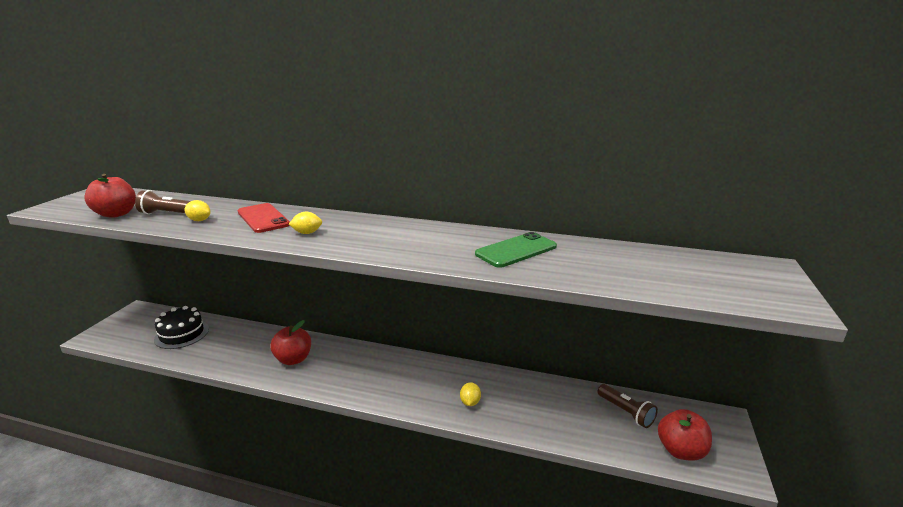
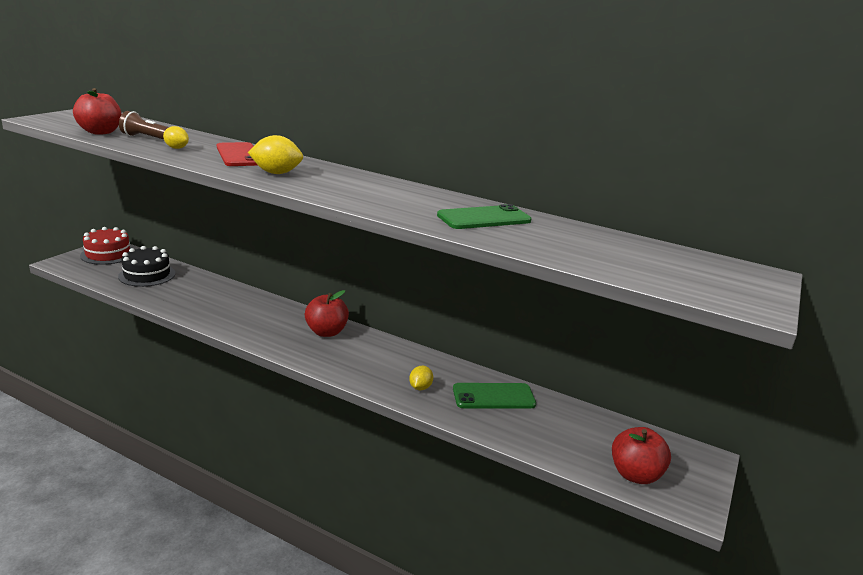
camera: 10 degrees right, 0 degrees up
(137, 319) = (108, 254): none -> red cake
(293, 359) = (250, 316): red apple -> red apple (326, 332)
(307, 233) = (276, 173): yellow lemon -> yellow lemon, size x1.59
(534, 397) = (493, 396): none -> green phone
(626, 412) = (591, 430): brown flashlight -> none

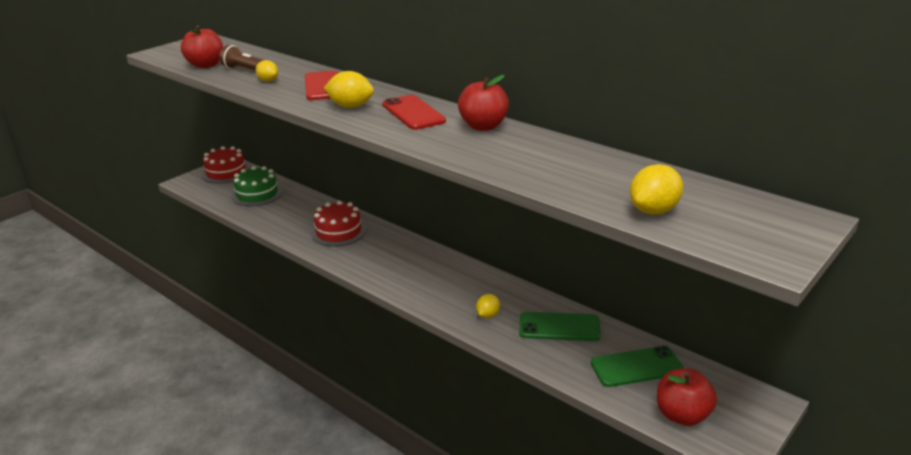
camera: 15 degrees right, 5 degrees up
(147, 275) = (257, 194): black cake -> green cake
(245, 311) = (338, 232): none -> red cake
(326, 332) = (410, 255): red apple -> red apple (483, 126)
(345, 181) = (413, 113): none -> red phone
(484, 218) = (534, 154): green phone -> green phone (636, 367)
(623, 266) = (654, 211): none -> yellow lemon

